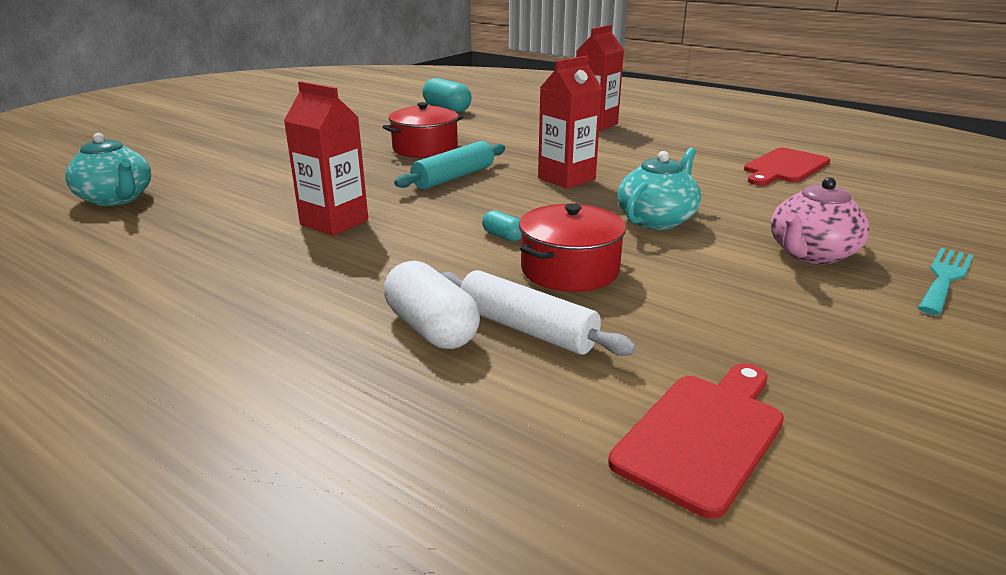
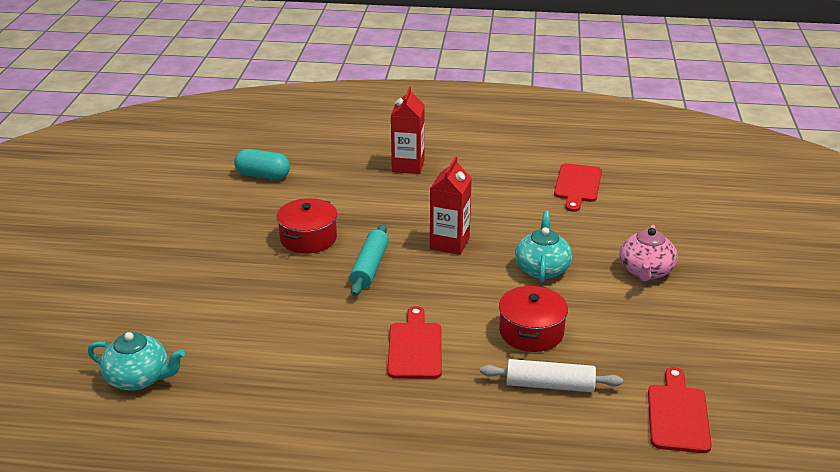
camera: 30 degrees left, 5 degrees up
(334, 222) = (342, 343): red carton -> none
(405, 246) = (415, 347): none -> red cutting board
(431, 328) = (502, 405): white capsule -> none
(503, 236) = (465, 317): turquoise capsule -> none
(945, 278) = (718, 269): turquoise fork -> none

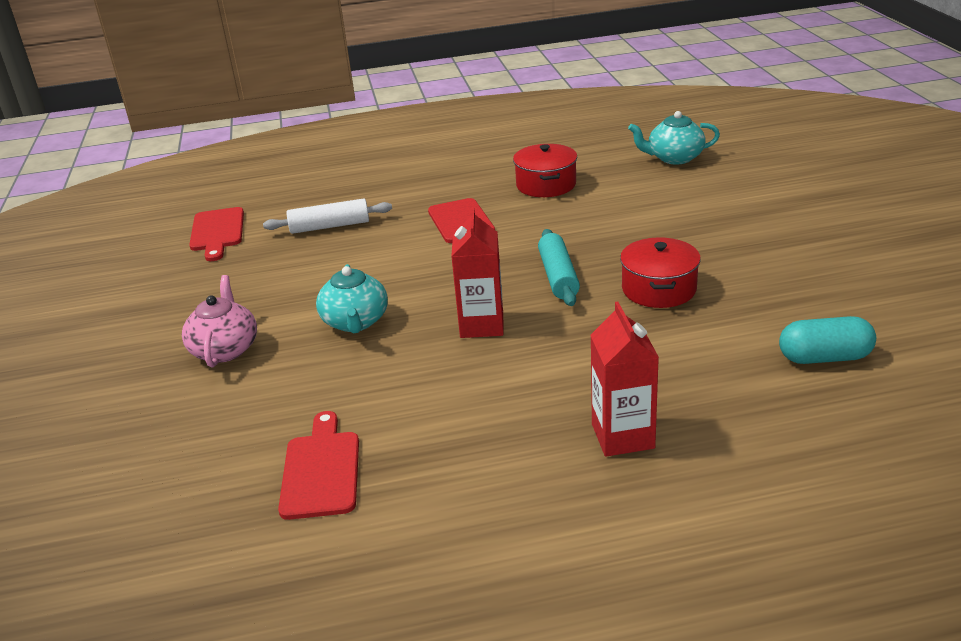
camera: 165 degrees right, 0 degrees up
(531, 332) = (354, 259): red pot -> red pot (546, 185)

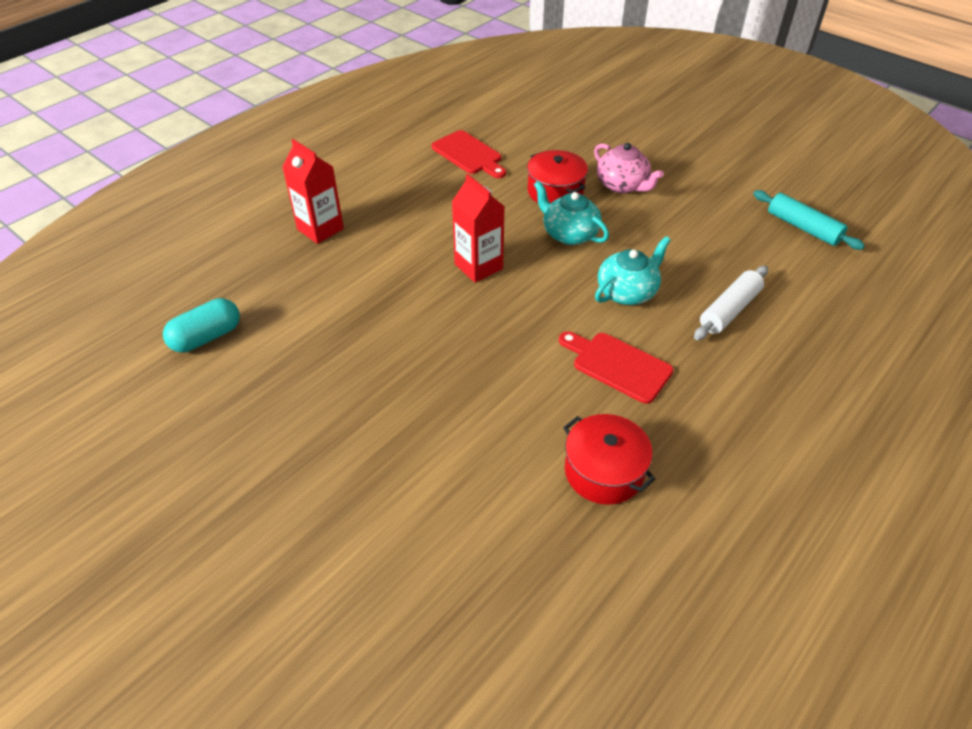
camera: 140 degrees right, 15 degrees up
(217, 232) = (808, 264): red cutting board -> none
(558, 276) = (464, 335): turquoise rolling pin -> turquoise rolling pin (803, 227)
(659, 289) = (369, 356): red pot -> red pot (555, 191)
(674, 158) = (498, 620): turquoise teapot -> turquoise teapot (627, 292)

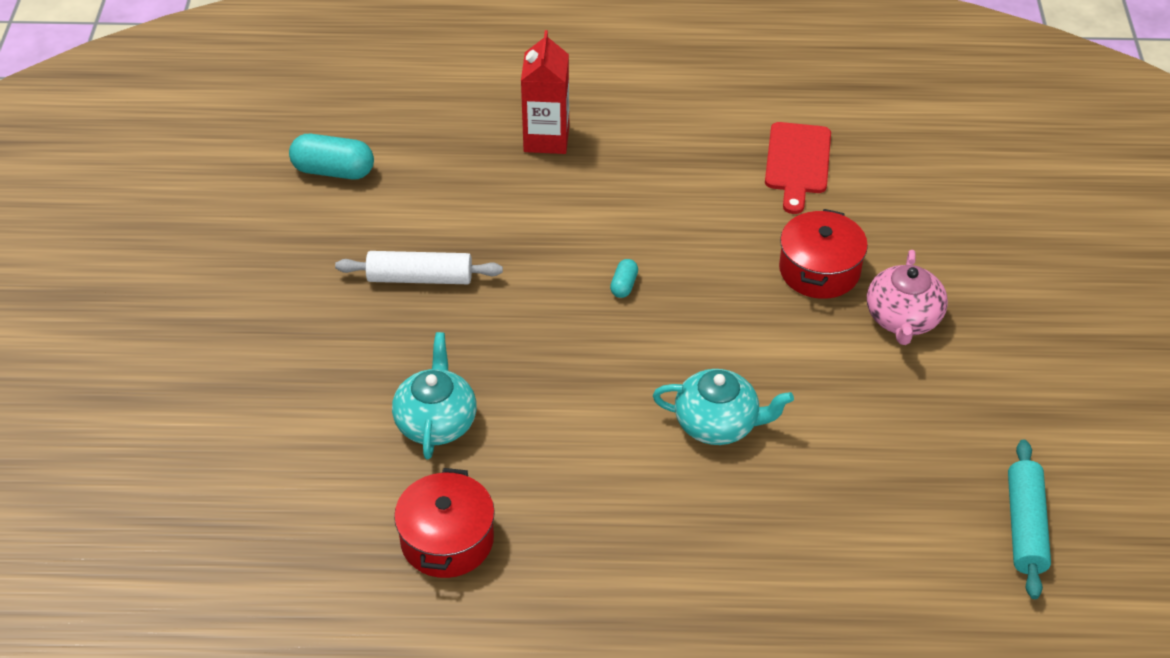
camera: 50 degrees right, 0 degrees up
(478, 266) = (624, 285): red carton -> turquoise capsule
(569, 234) = (759, 324): turquoise teapot -> turquoise teapot (436, 422)
(617, 365) = (596, 476): red cutting board -> none
(729, 310) = (785, 526): white rolling pin -> white rolling pin (420, 278)

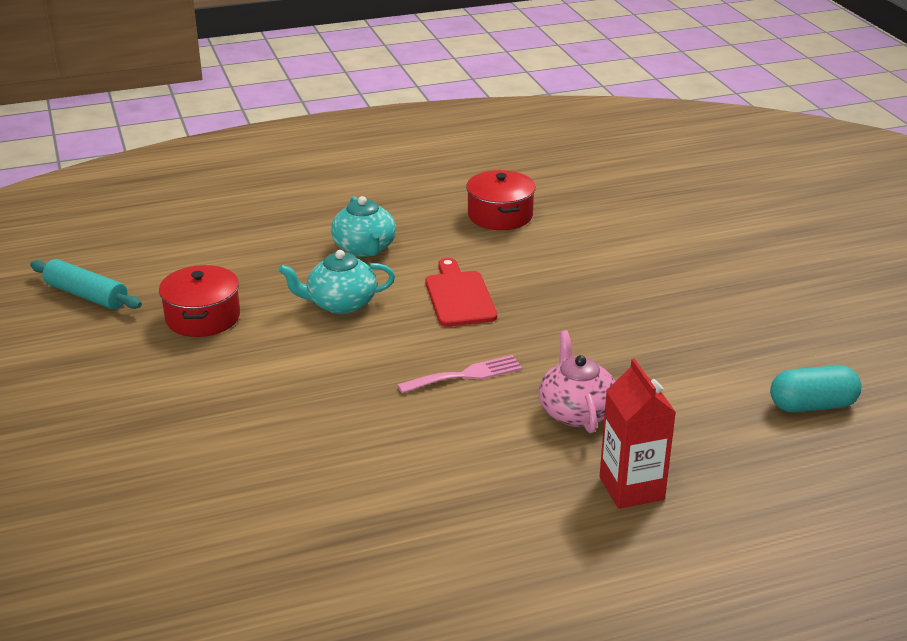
camera: 160 degrees right, 15 degrees down
(420, 278) = (648, 342): white rolling pin -> none
(436, 422) = (555, 263): turquoise teapot -> turquoise teapot (364, 248)
(624, 285) = (466, 375): turquoise capsule -> pink fork
(797, 163) = (336, 531): red cutting board -> red cutting board (459, 296)
(819, 270) = (284, 427): red pot -> red pot (203, 317)
(903, 319) = (194, 405): pink teapot -> pink teapot (576, 412)
(1025, 526) = (86, 295): turquoise rolling pin -> turquoise rolling pin turned 45 degrees counterclockwise

